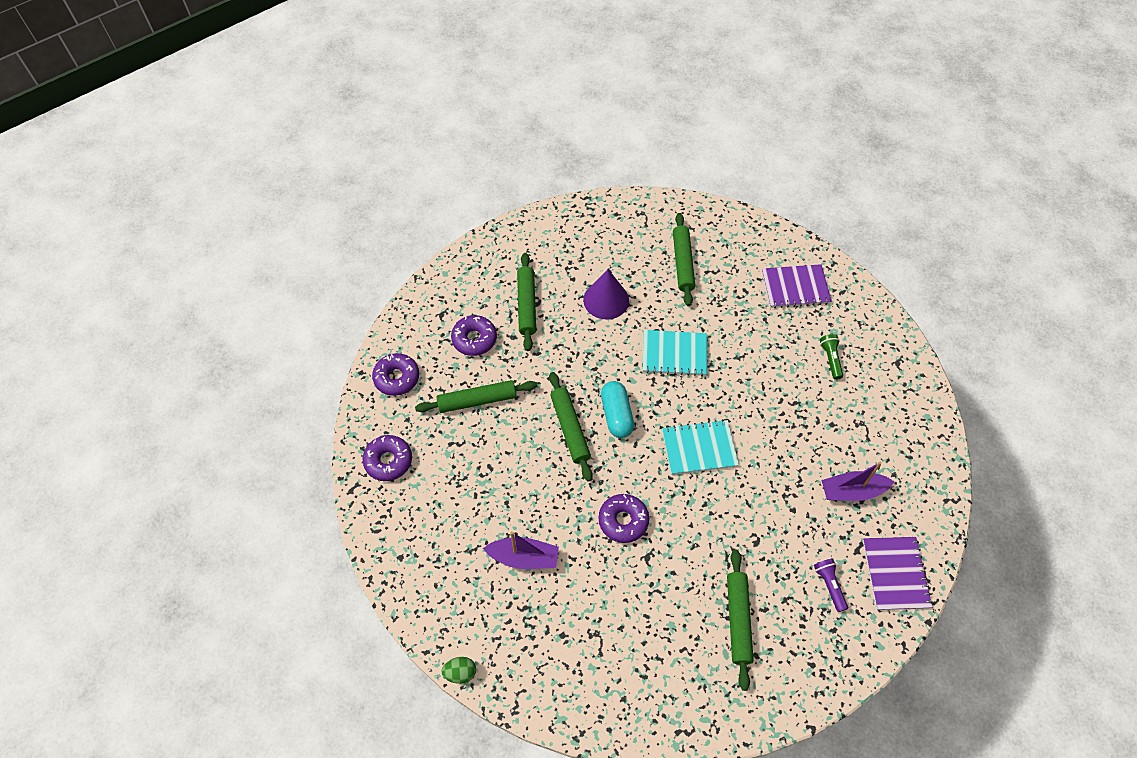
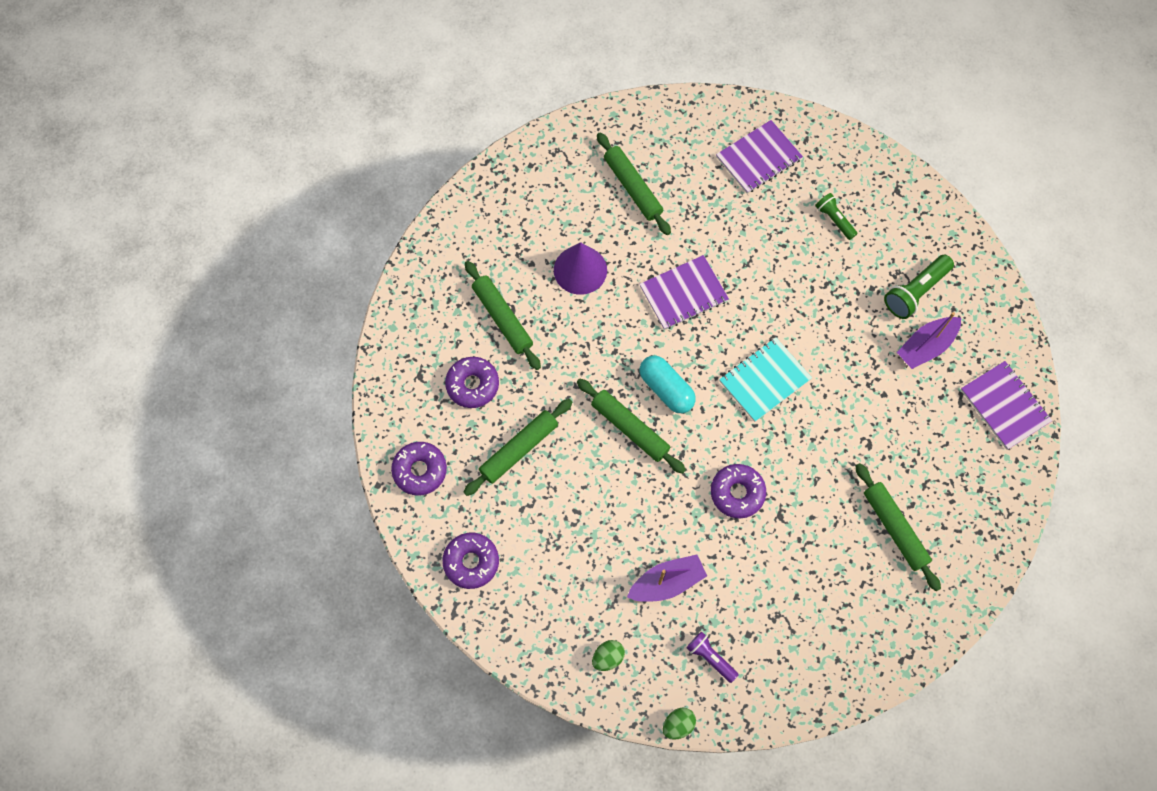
camera: 30 degrees left, 10 degrees up
(441, 588) = (608, 657): none -> green egg
(674, 354) = (683, 294): turquoise notebook -> purple notebook
(829, 585) = (954, 450): purple flashlight -> purple flashlight (710, 658)
(868, 445) = (915, 292): none -> green flashlight

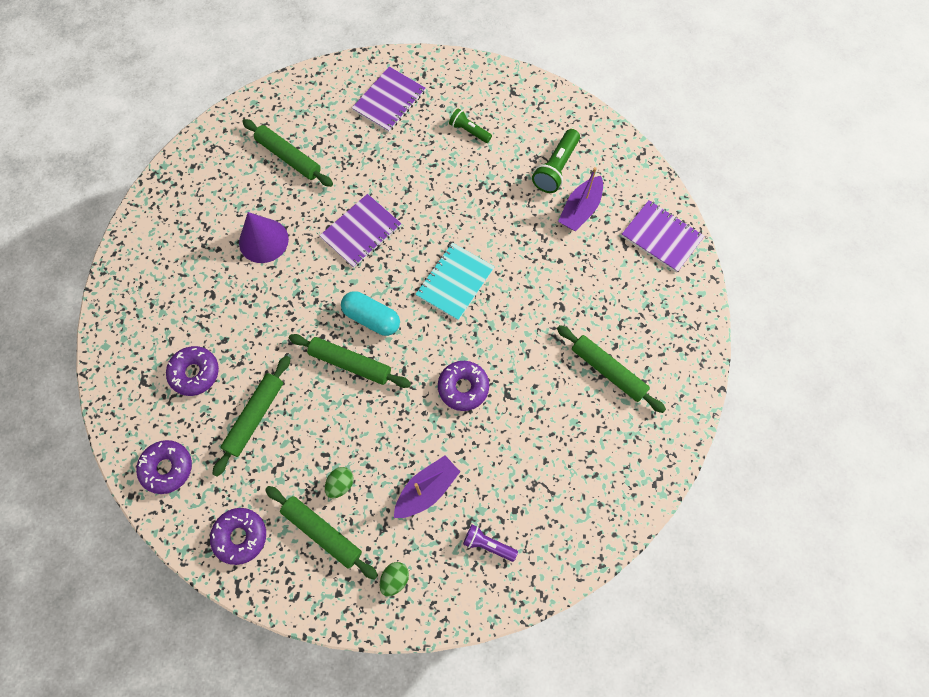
camera: 20 degrees left, 0 degrees up
(502, 318) = (205, 305): green rolling pin -> green rolling pin (322, 532)
(678, 724) = (479, 618): green egg -> green egg (340, 484)

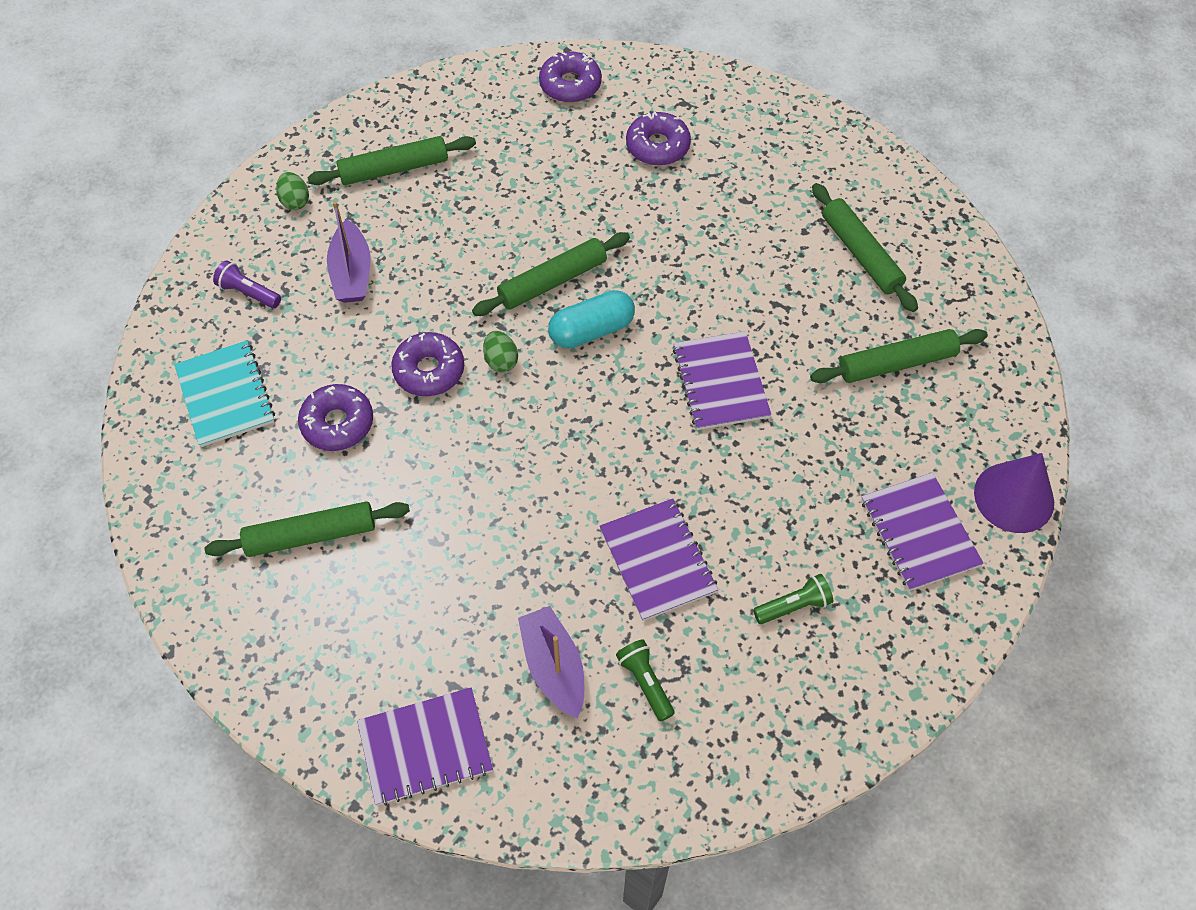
camera: 125 degrees right, 10 degrees down
(240, 536) = (450, 108): purple donut -> purple donut (337, 423)
(255, 417) = (564, 172): green rolling pin -> green rolling pin (860, 254)
(263, 240) = (783, 278): purple cone -> purple cone (1014, 497)
(340, 484) = (427, 206): green egg -> green egg (501, 361)
(455, 282) = (568, 442): turquoise notebook -> turquoise notebook (225, 395)
(488, 544) = (248, 293): purple flashlight -> purple flashlight turned 120 degrees counterclockwise
(490, 199) = (658, 560): none -> purple notebook
(556, 168) = (645, 682): green flashlight -> green flashlight, size x0.64

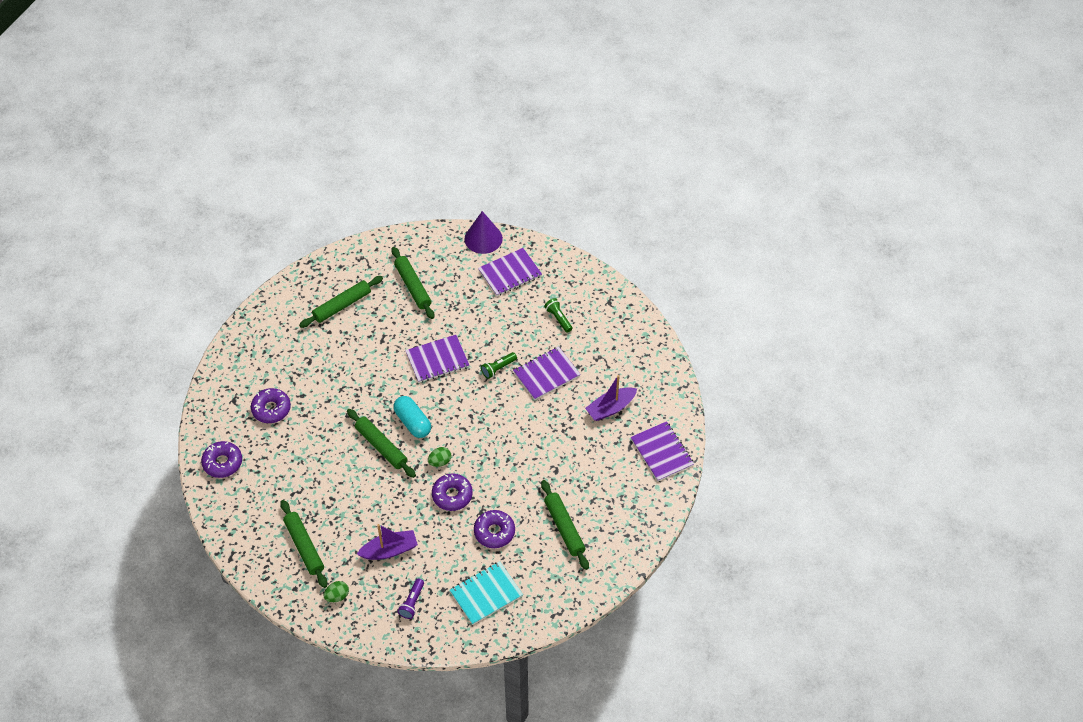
camera: 100 degrees left, 5 degrees down
(645, 682) = (609, 371): green flashlight -> green flashlight (498, 368)

